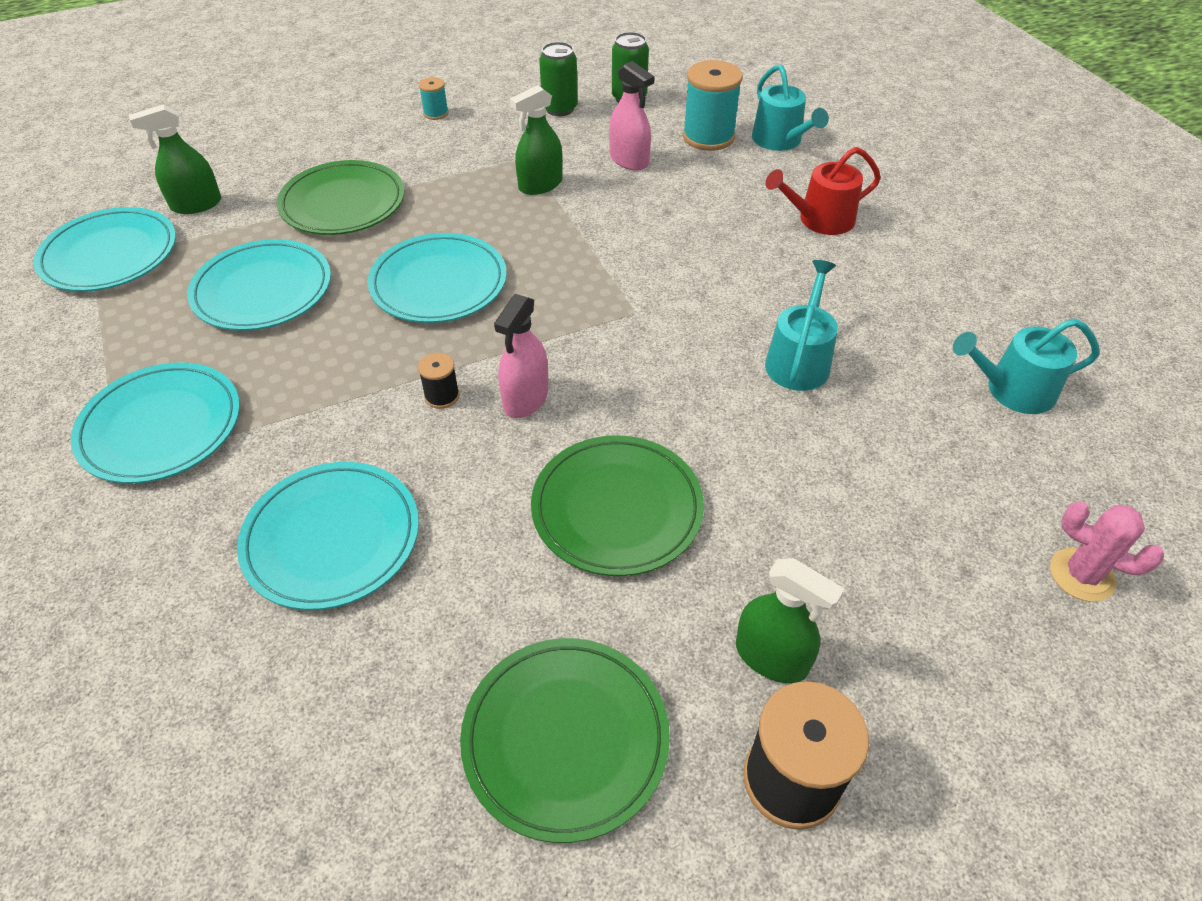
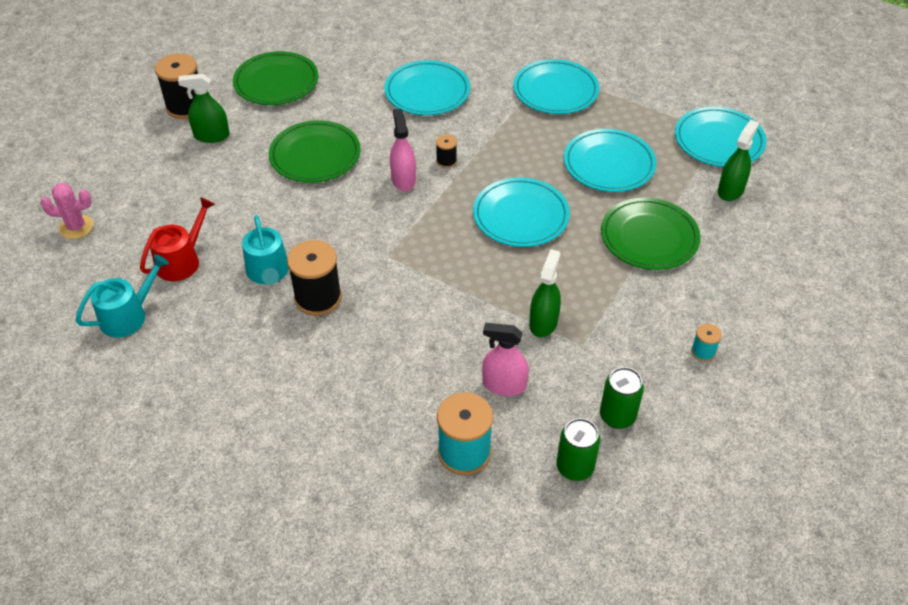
camera: 145 degrees right, 0 degrees up
(754, 305) = (318, 298): none -> black spool
(780, 140) = (399, 484): turquoise watering can -> none
(820, 220) = (314, 400): red watering can -> red watering can (181, 261)

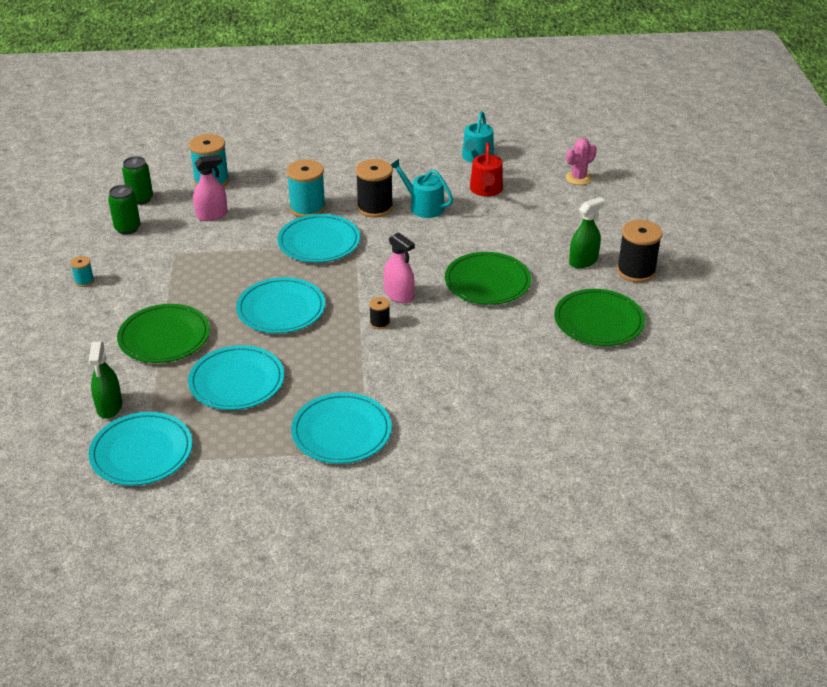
camera: 145 degrees right, 10 degrees down
(389, 336) = (307, 208): none -> turquoise spool
(427, 92) = (460, 373): turquoise plate -> turquoise plate (319, 242)
(543, 322) = (210, 253): green spray bottle -> none

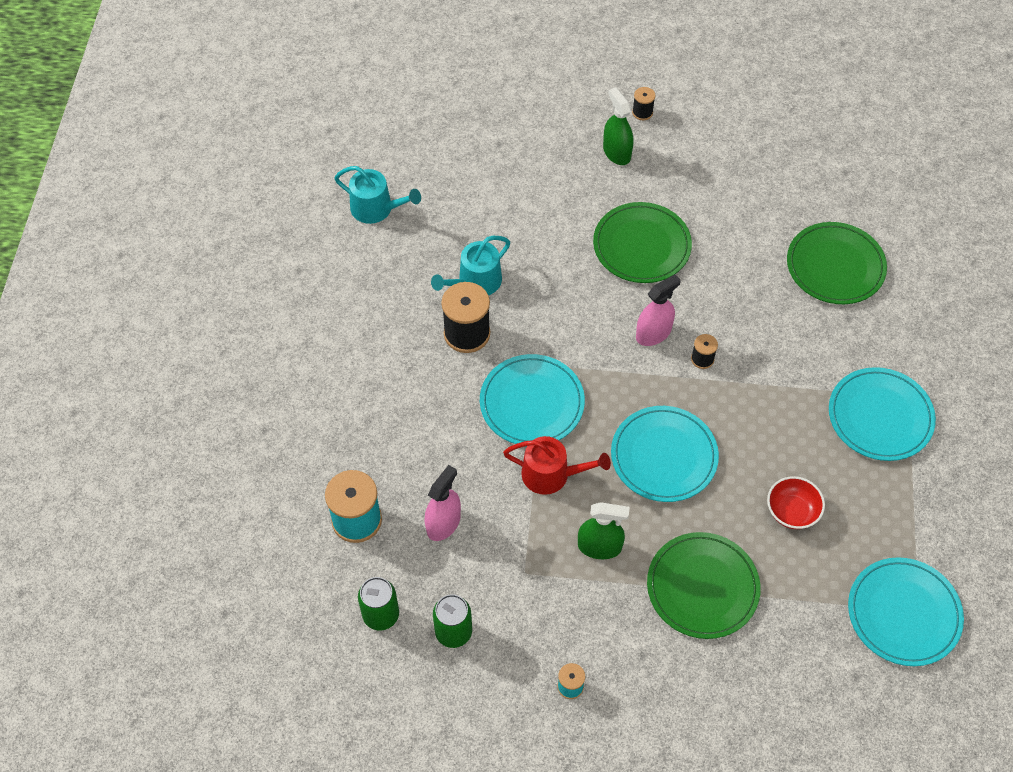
camera: 80 degrees left, 20 degrees up
(109, 406) = (825, 649): green spray bottle -> green spray bottle (599, 546)
(212, 215) = (443, 523): pink spray bottle -> pink spray bottle turned 45 degrees clockwise
(237, 381) = (792, 511): turquoise plate -> red bowl
(307, 208) = (451, 408): turquoise spool -> none
(486, 190) = (454, 212): red watering can -> red watering can (551, 474)
(578, 178) = (449, 119): pink cactus -> none
(598, 321) = (724, 164): green plate -> green plate (835, 266)
(636, 271) = (642, 112): black spool -> black spool, size x0.49

